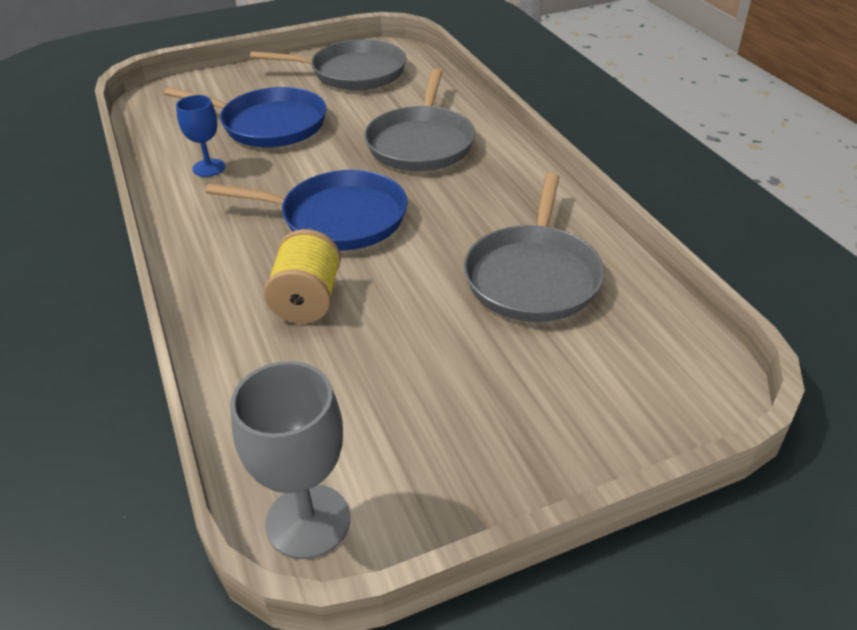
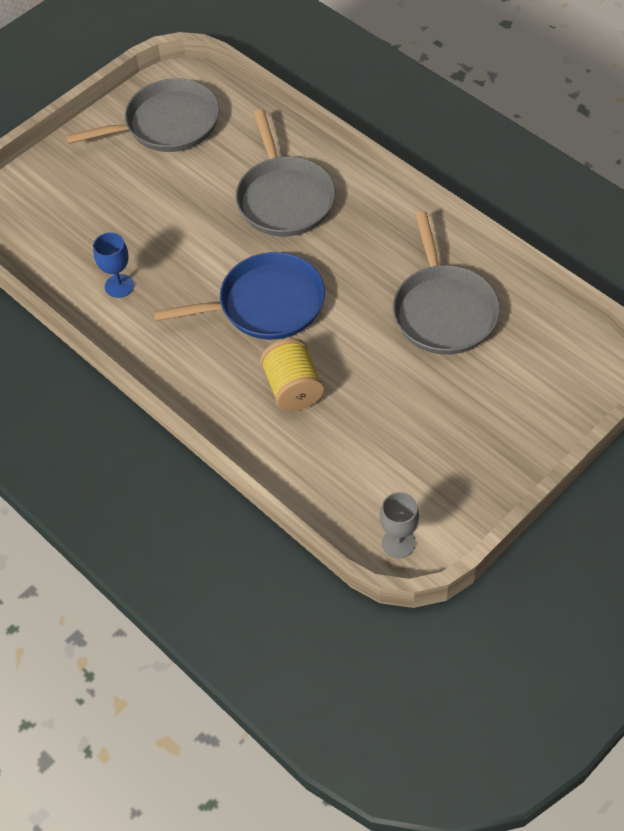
camera: 20 degrees left, 15 degrees up
(269, 124) = (135, 217): blue pan -> none
(308, 521) = (398, 543): grey goblet -> grey goblet, size x0.62

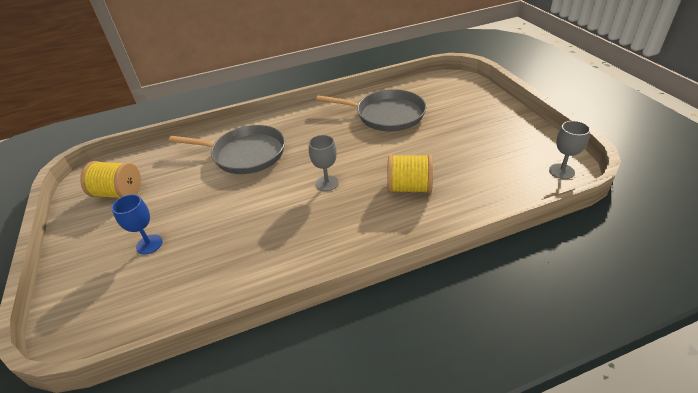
camera: 65 degrees left, 15 degrees down
(119, 286) = (242, 261): blue goblet -> blue goblet (149, 244)
(167, 124) = (119, 193): grey pan -> yellow spool
(266, 304) = (327, 183): blue pan -> grey goblet

